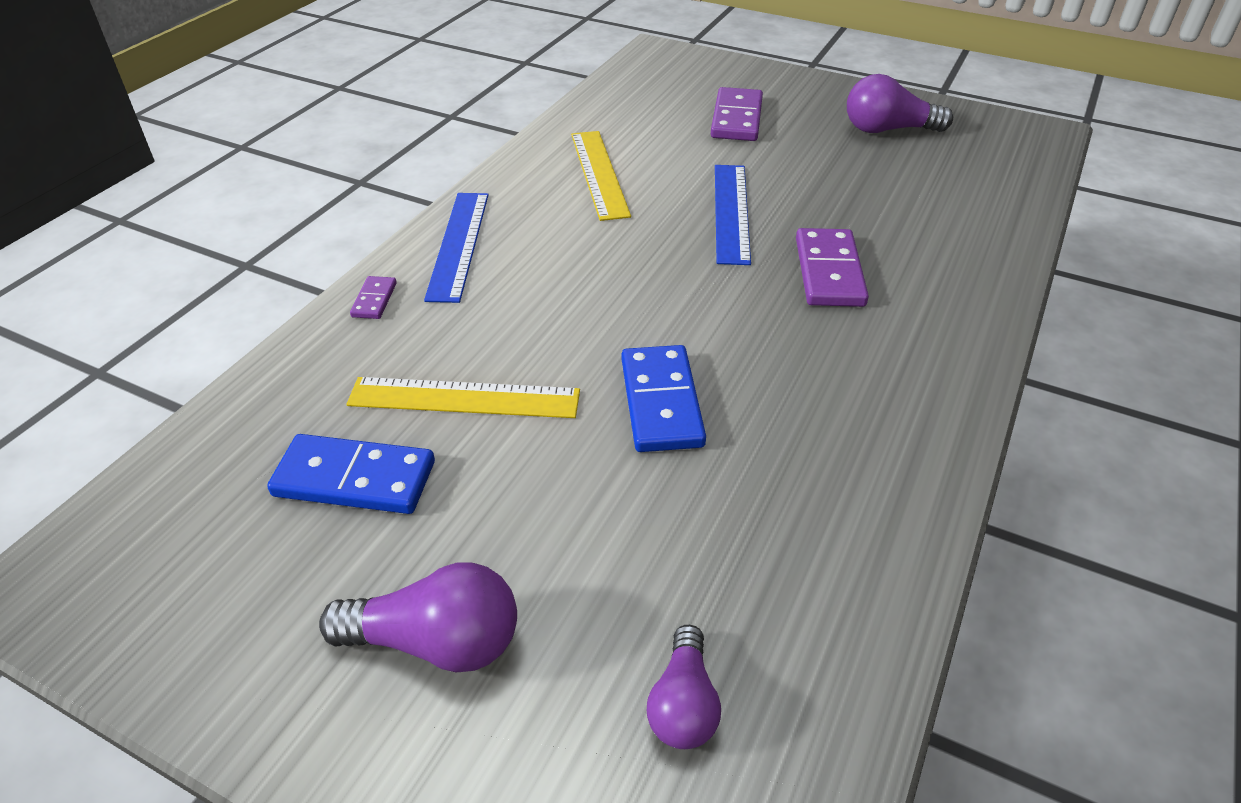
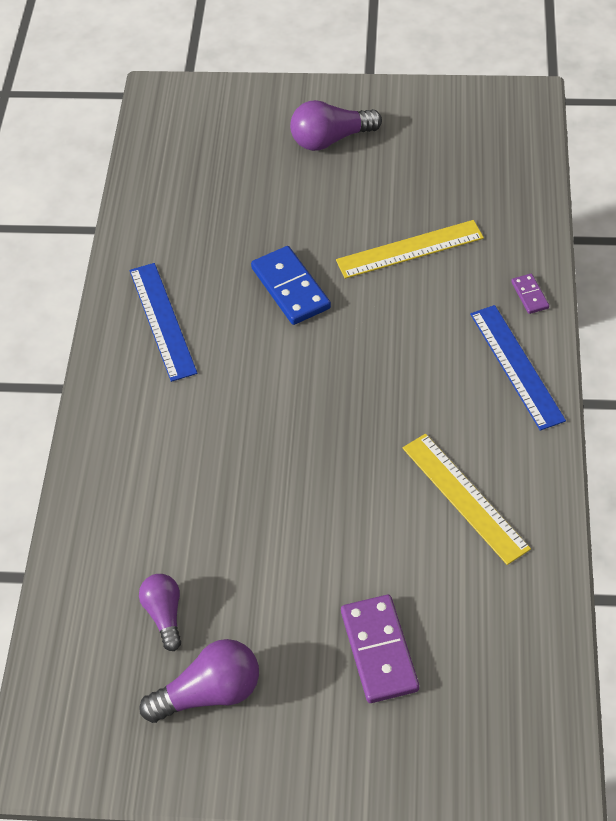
camera: 160 degrees right, 10 degrees up
(355, 478) = (430, 187): blue domino -> none
(683, 704) = (211, 155): purple light bulb -> purple light bulb (164, 615)
(731, 212) = (321, 487): blue ruler -> blue ruler (162, 321)
(828, 272) = (217, 443): purple domino -> none

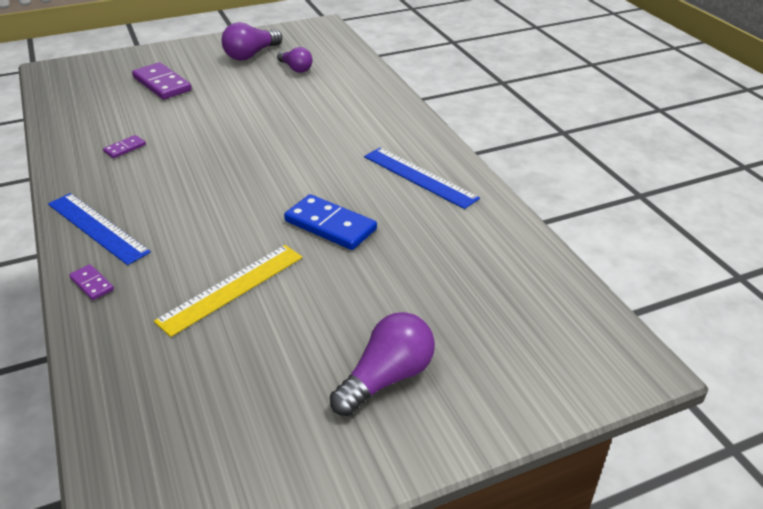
camera: 150 degrees right, 15 degrees down
(465, 497) = (125, 148): yellow ruler -> purple domino

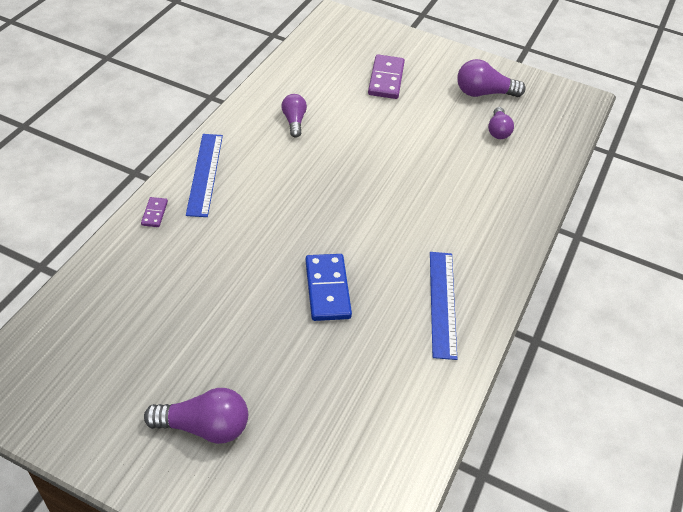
camera: 45 degrees right, 10 degrees up
(125, 148) = (294, 121): purple domino -> purple light bulb
(232, 288) = (213, 283): yellow ruler -> none

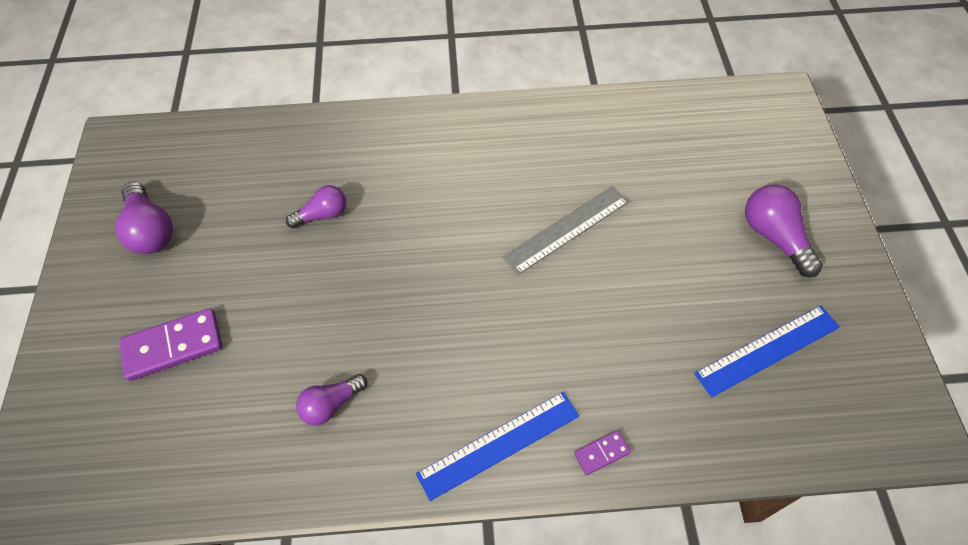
camera: 115 degrees left, 10 degrees up
(327, 289) = (567, 229): blue domino -> grey ruler
(442, 303) = (511, 142): blue ruler -> blue ruler (767, 350)
(498, 131) = (222, 191): purple light bulb -> purple light bulb (322, 215)

